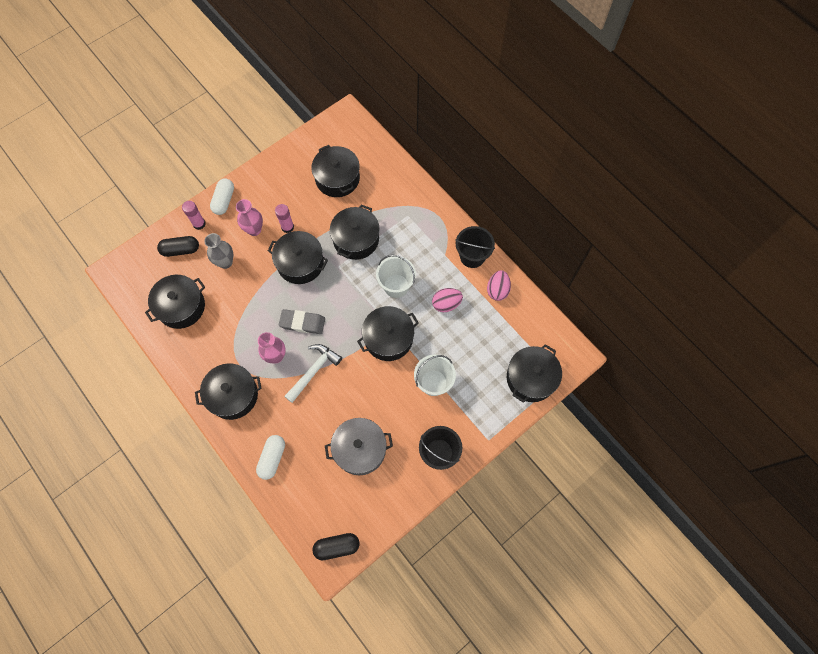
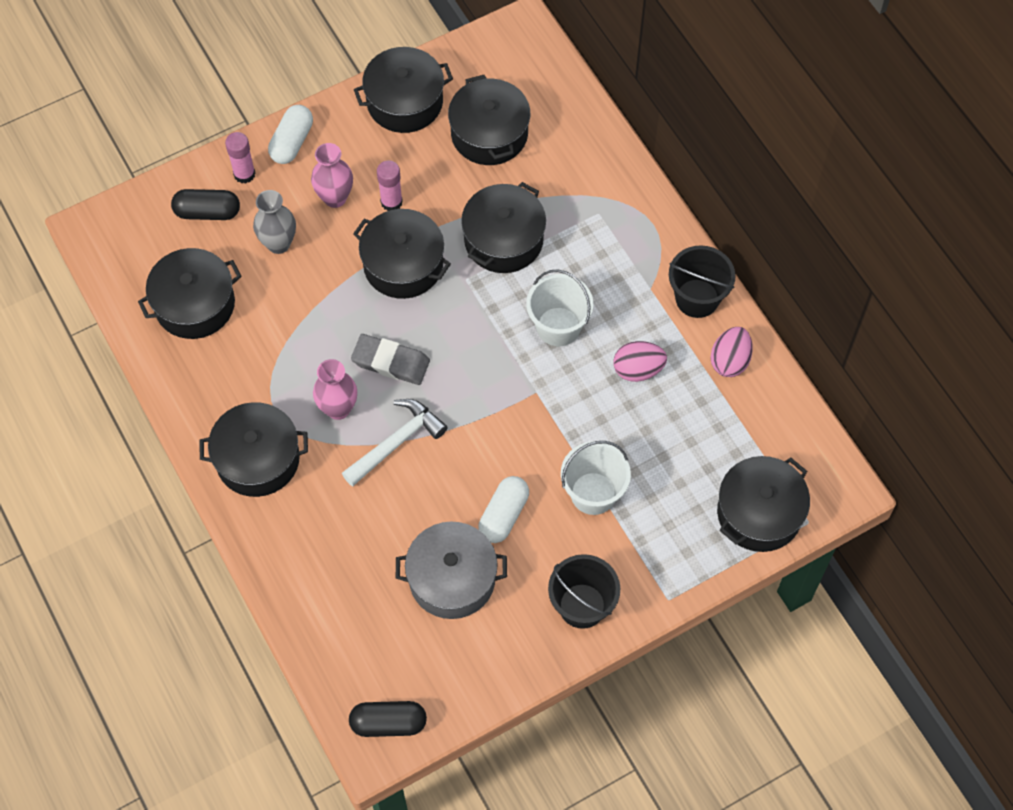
camera: 10 degrees right, 5 degrees down
(272, 458) = (306, 569): white capsule -> white capsule (503, 515)
(388, 338) = (530, 410): black pot -> black pot (405, 102)

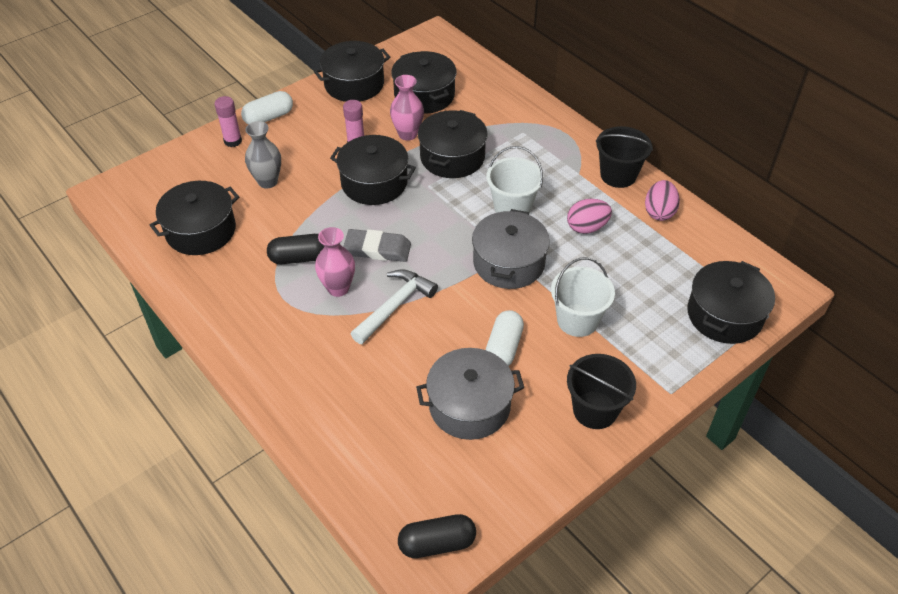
camera: 10 degrees left, 15 degrees down
(207, 212) = (205, 168): black capsule -> black capsule (299, 258)
(258, 459) = (271, 336): black pot -> none
(292, 142) = (269, 117): white capsule -> white capsule turned 45 degrees clockwise
(335, 198) = (309, 147): pink vase -> pink vase (408, 134)
(535, 404) = (509, 263): none -> grey pot

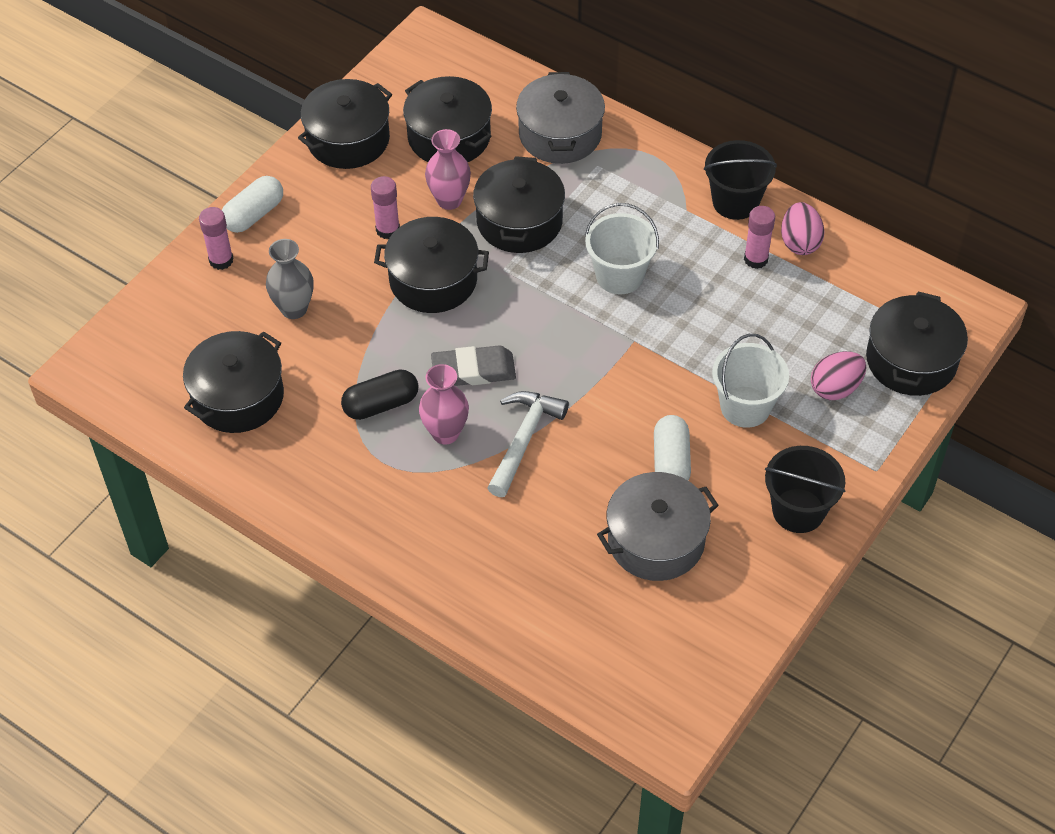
camera: 15 degrees left, 5 degrees up
(437, 543) = (675, 702): black capsule -> none
(509, 263) = (640, 351): grey pot -> grey pot (560, 134)
(587, 227) = (719, 283): pink egg -> pink egg (835, 388)
(621, 217) = (756, 259): none -> pink glue stick

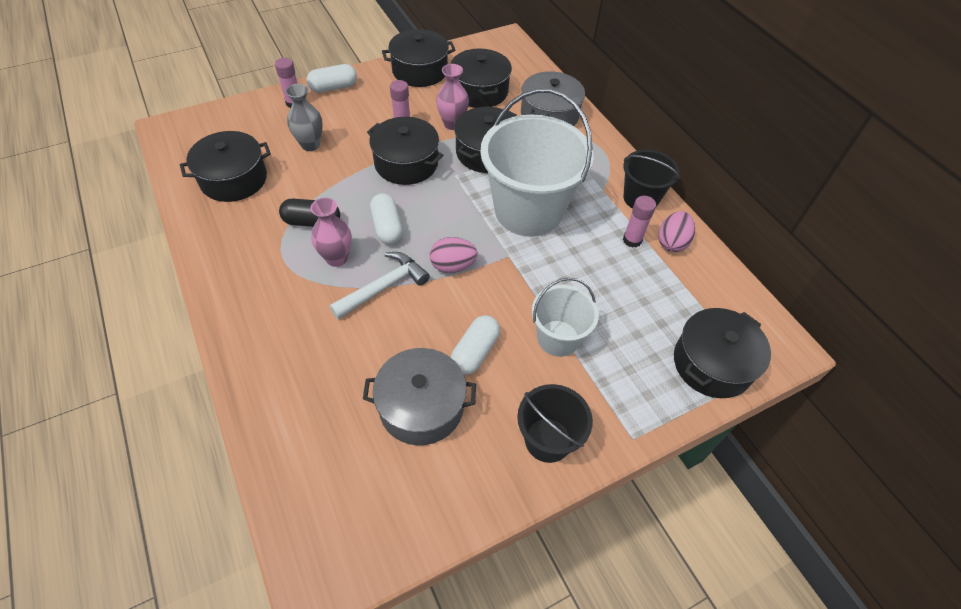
camera: 25 degrees right, 0 degrees up
(473, 370) = (387, 227): grey eraser -> white capsule
(619, 275) = (528, 211): white bucket -> white bucket, size x1.88
(835, 388) = (637, 357): pink egg -> pink egg (452, 266)

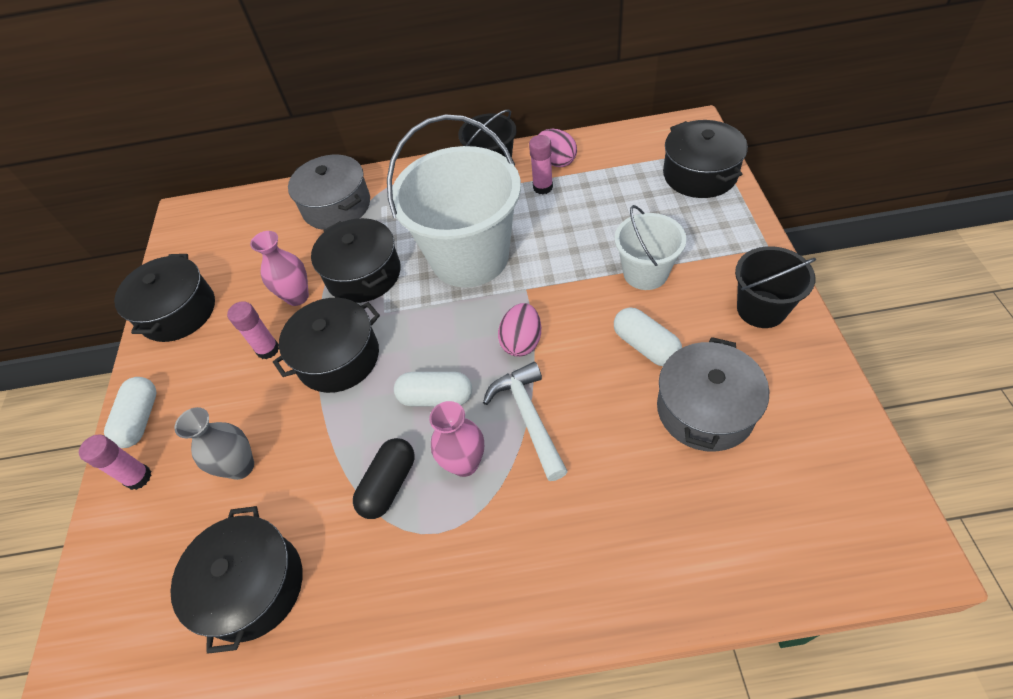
camera: 60 degrees left, 0 degrees up
(480, 91) = (257, 259): black pot -> none

